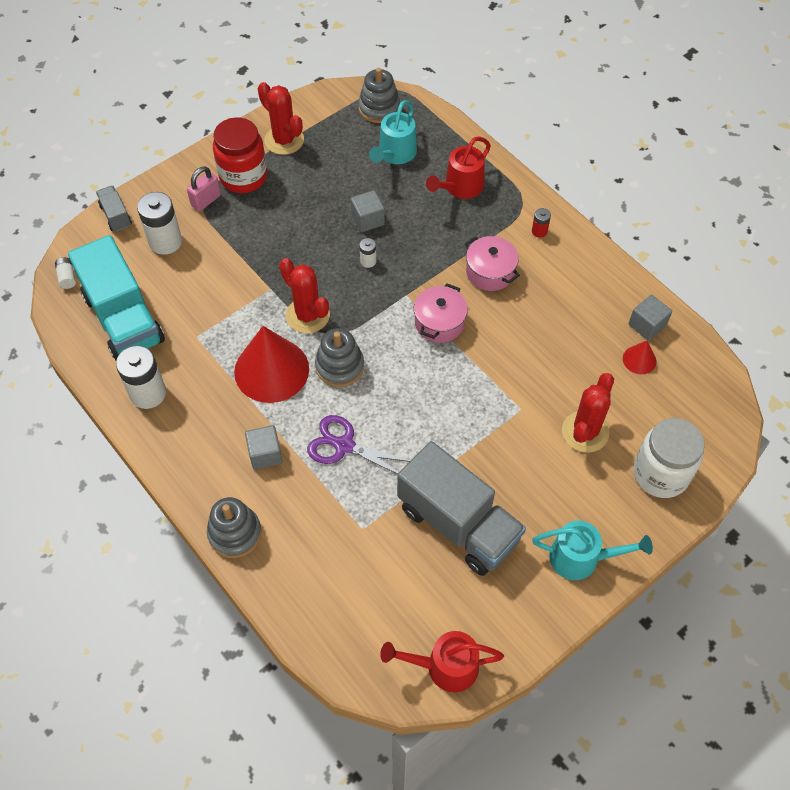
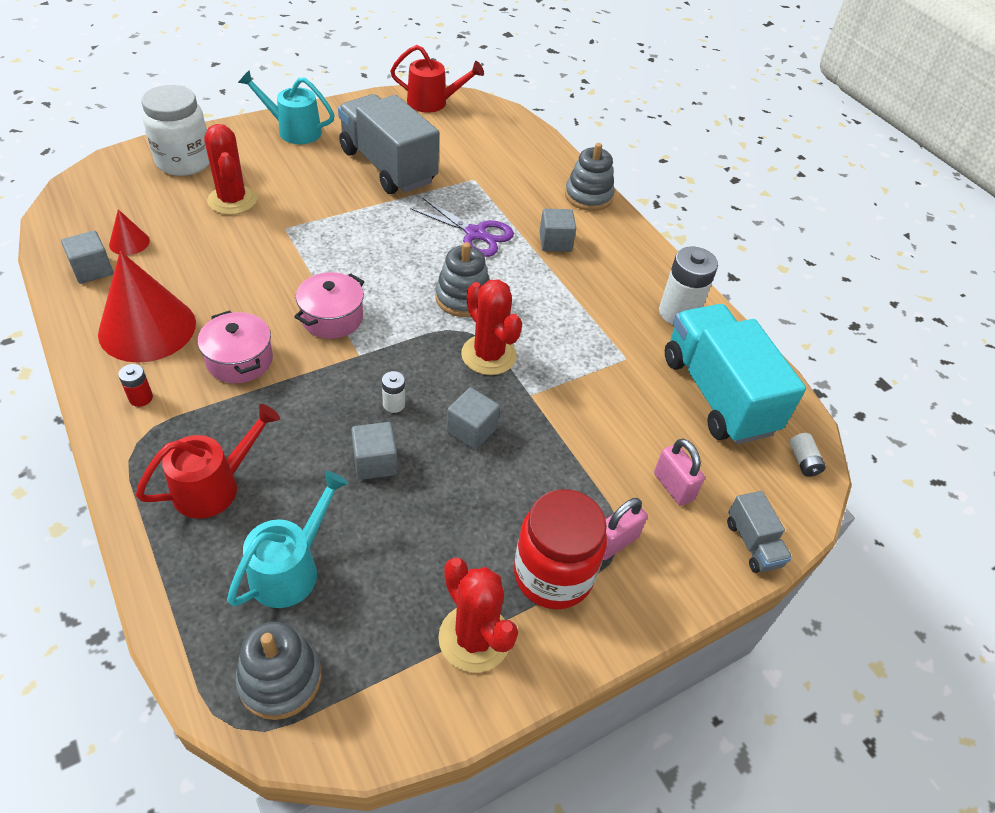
camera: 175 degrees left, 10 degrees down
(165, 241) = (673, 486): white battery -> pink padlock
(271, 370) = (540, 309): red cone -> red cone (147, 328)
(309, 253) = (471, 430): none -> grey cube
(585, 432) = (232, 200): red cactus -> red cactus turned 60 degrees counterclockwise

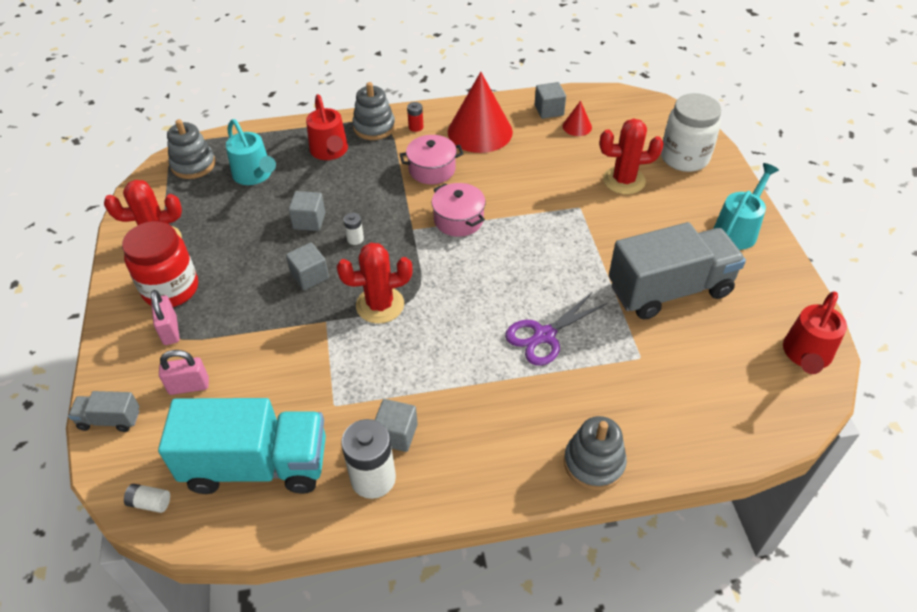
camera: 115 degrees right, 0 degrees up
(463, 298) = (455, 304): grey stacking toy -> grey stacking toy (374, 127)
(555, 242) = (516, 401): grey cube -> grey cube (396, 434)

